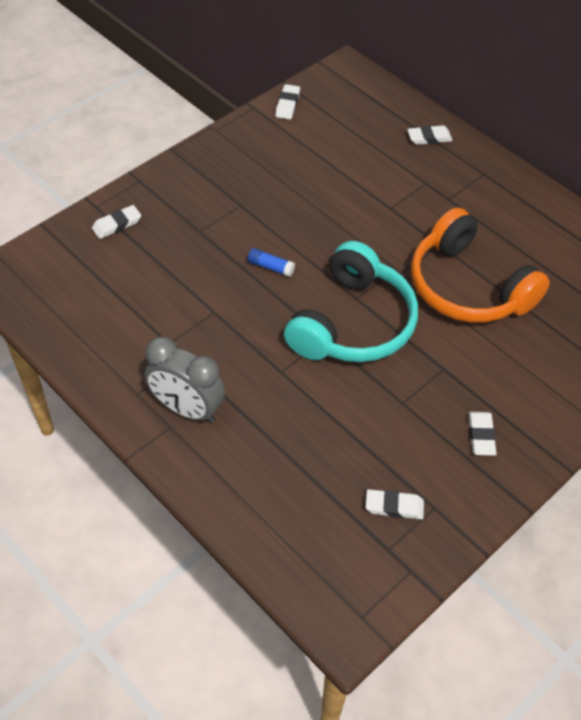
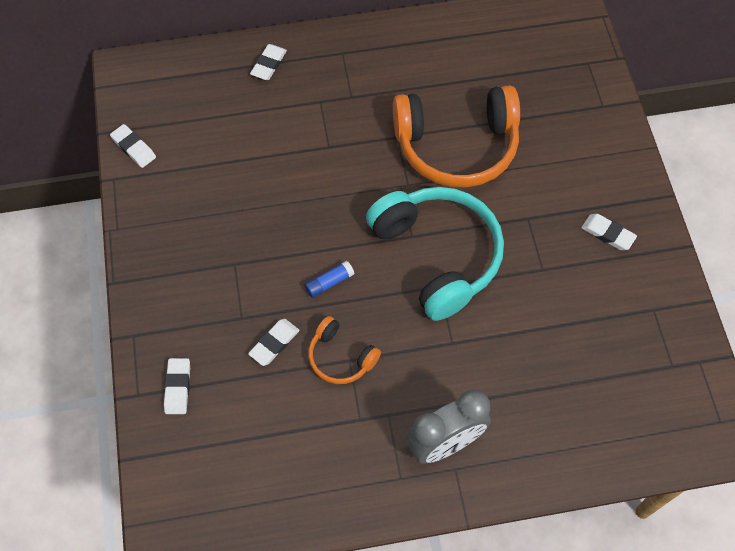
camera: 55 degrees left, 10 degrees up
(212, 305) = (341, 357): none -> orange headphones
(394, 506) = (637, 338): white eraser -> white eraser (274, 343)

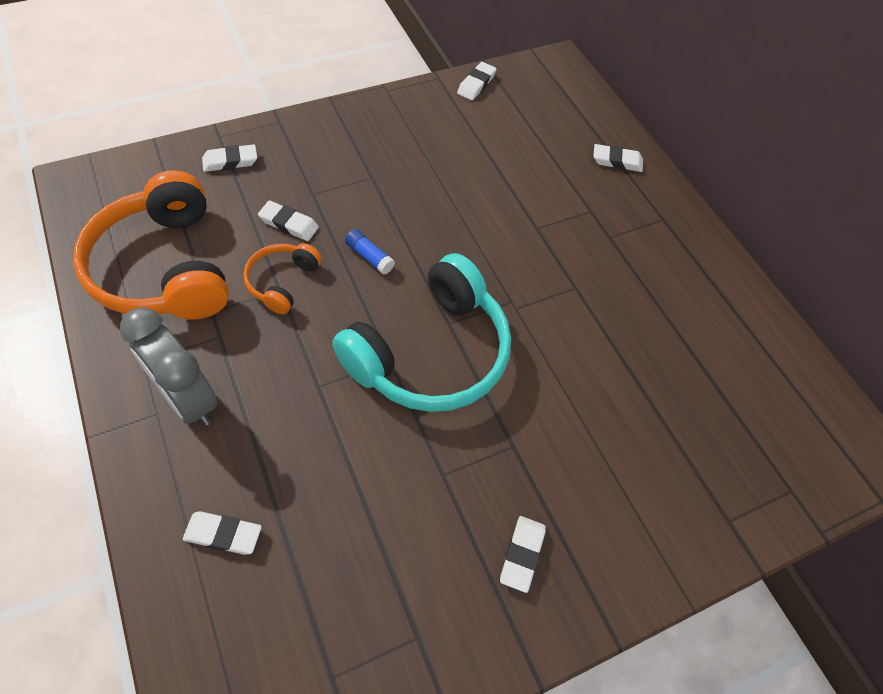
camera: 70 degrees right, 5 degrees down
(456, 146) = (588, 350): orange headphones -> orange headphones (164, 268)
(565, 425) = (223, 534): none -> white eraser

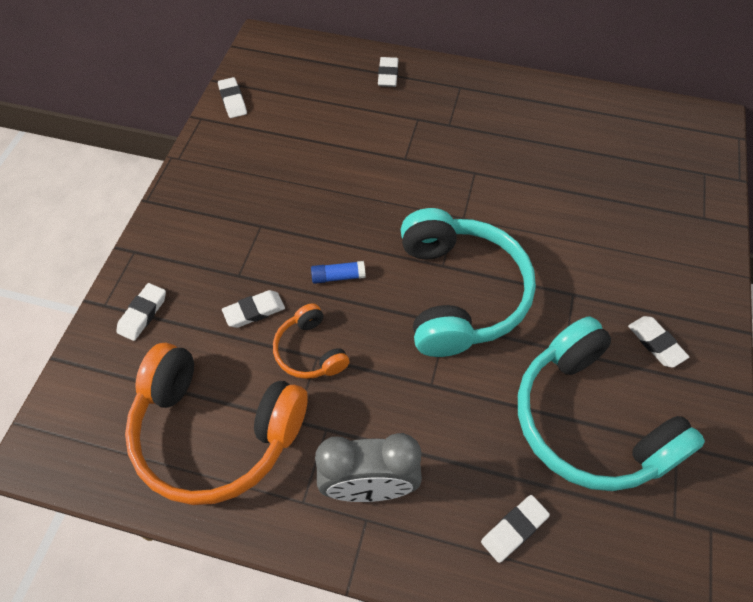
camera: 45 degrees left, 0 degrees up
(383, 538) = (589, 420): none -> turquoise headphones
(617, 161) = (388, 75): white eraser -> white eraser turned 45 degrees counterclockwise

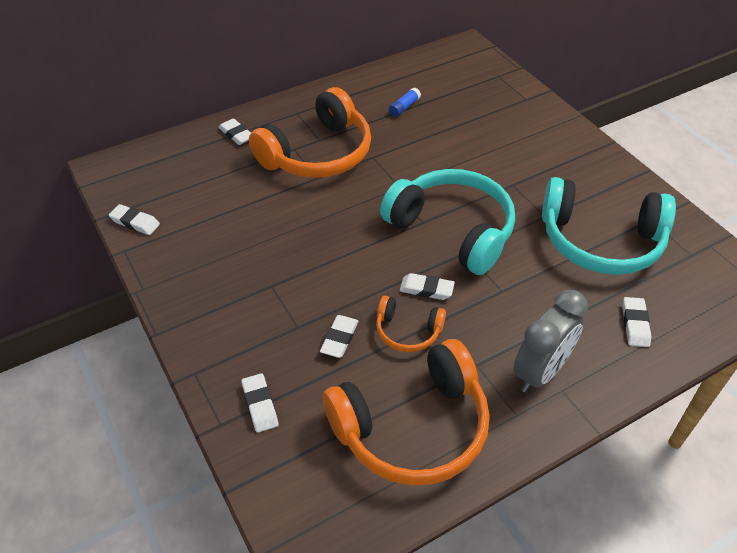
camera: 45 degrees left, 10 degrees down
(338, 277) = (367, 276): blue glue stick -> blue glue stick (404, 107)
(432, 136) = (317, 153): none -> orange headphones
(656, 343) = (582, 178): white eraser -> white eraser (426, 289)

